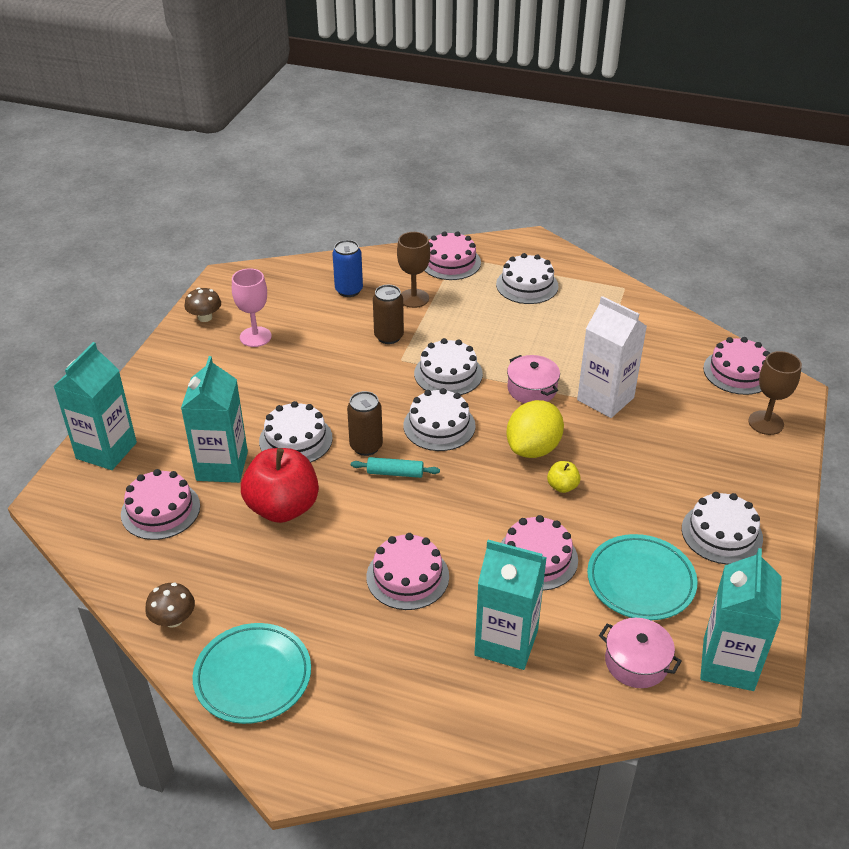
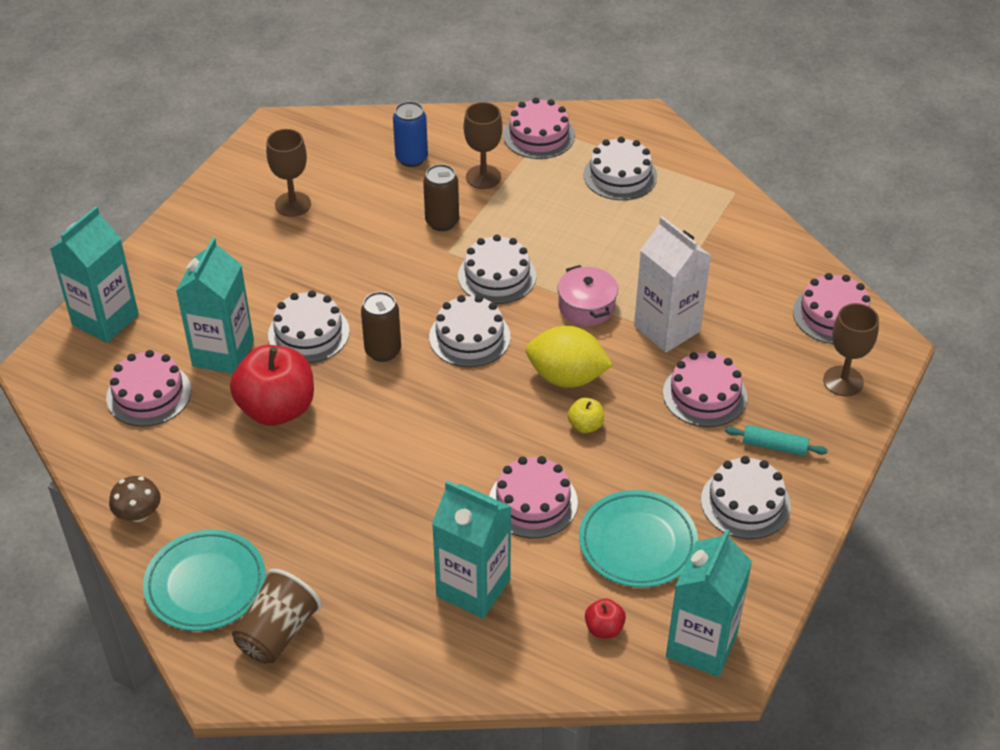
camera: 10 degrees right, 5 degrees up
(205, 317) = (242, 173): brown mushroom -> none
(255, 337) = (293, 204): pink goblet -> brown goblet
(333, 713) = (277, 633): none -> brown cup
(395, 473) = (406, 385): turquoise rolling pin -> turquoise rolling pin (774, 446)
(407, 576) = (389, 503): pink cake -> pink cake (704, 395)
(533, 448) = (566, 377): yellow lemon -> yellow lemon turned 60 degrees clockwise
(636, 662) = (604, 628): pink pot -> red apple

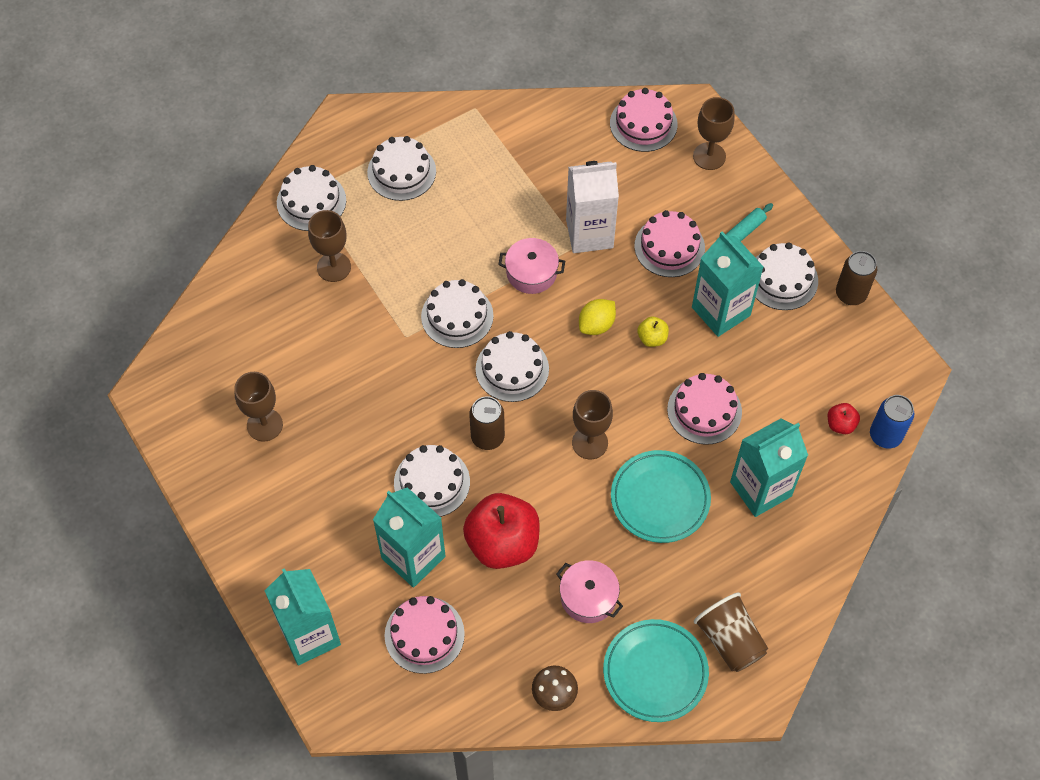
camera: 60 degrees left, 15 degrees up
(258, 497) = (588, 597): none -> pink pot
(411, 158) = (271, 307): blue can -> blue can (885, 435)
(430, 427) = (590, 443): none -> brown goblet
(442, 222) = (367, 323): brown can -> brown can (850, 294)
(539, 135) = (311, 201): pink cake -> white cake
(566, 377) = (596, 325): yellow lemon -> yellow lemon, size x0.63
(637, 543) = (779, 364): turquoise plate -> turquoise plate (660, 499)
(701, 645) = (885, 373): turquoise carton -> turquoise carton (721, 311)

